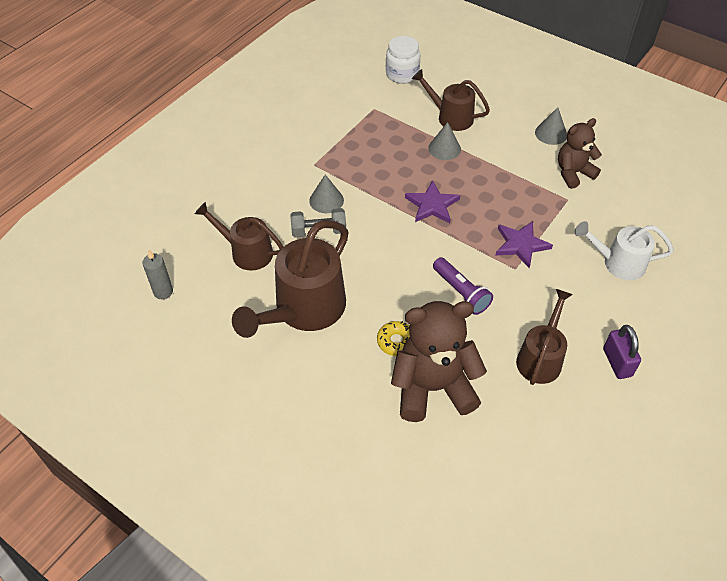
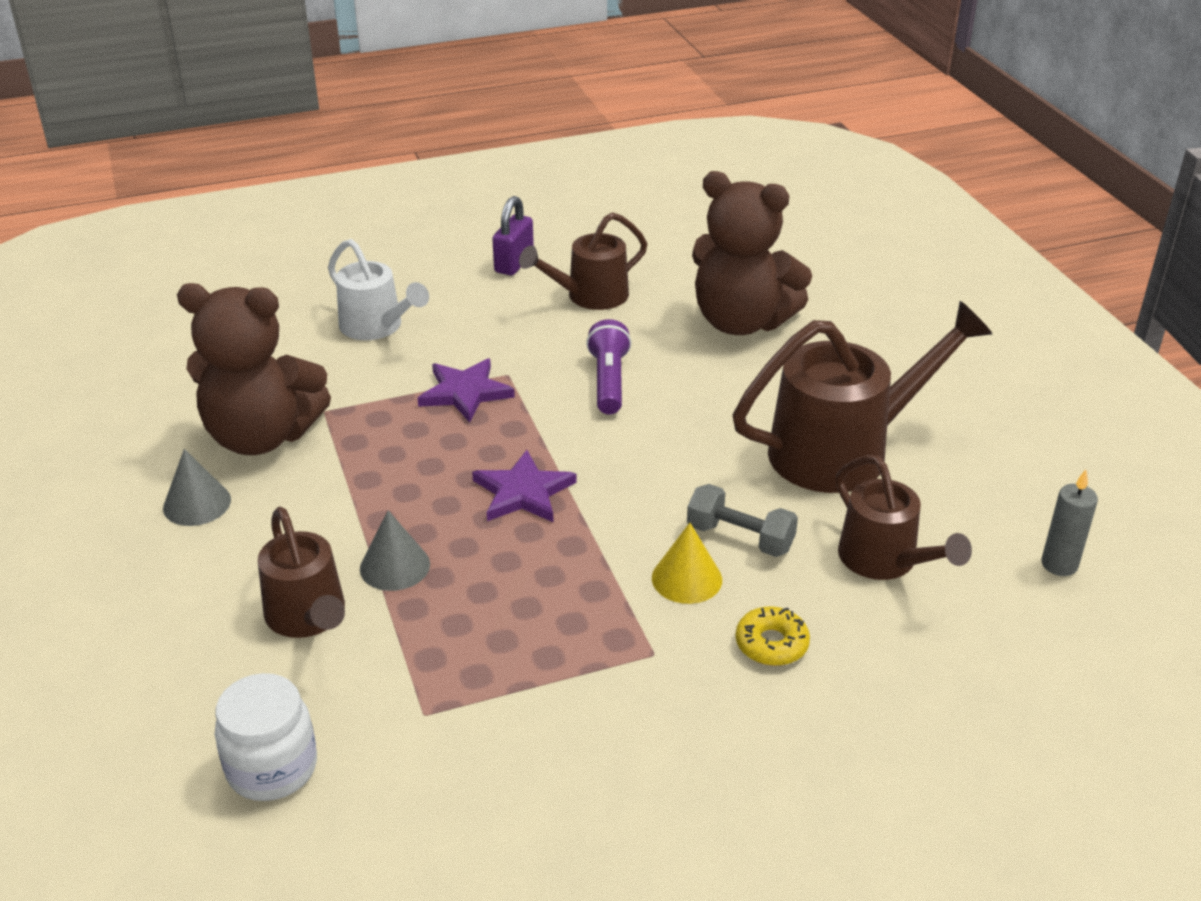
camera: 145 degrees left, 15 degrees down
(326, 200) = (686, 578): grey cone -> yellow cone
(396, 342) = (745, 372): yellow donut -> yellow donut (771, 644)
(573, 173) = (262, 436): brown teddy bear -> brown teddy bear, size x1.63

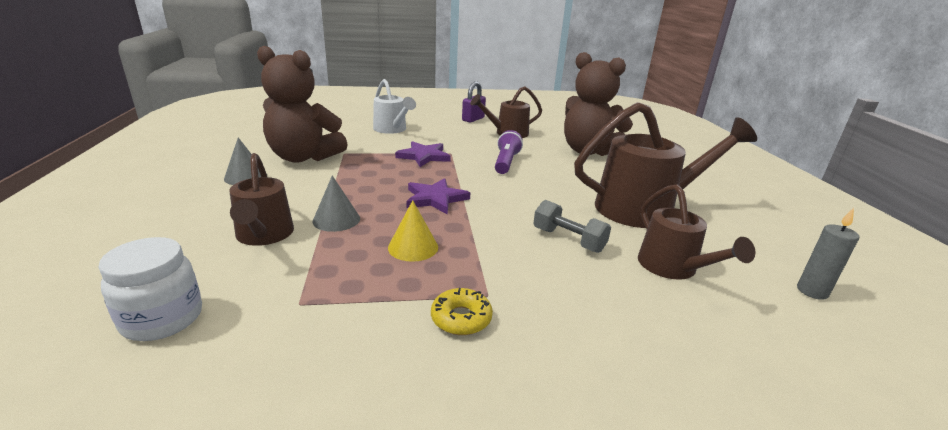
camera: 10 degrees right, 10 degrees down
(686, 578) = (525, 255): yellow cone -> yellow cone (413, 247)
(771, 644) = (580, 304): yellow donut -> yellow donut (461, 318)

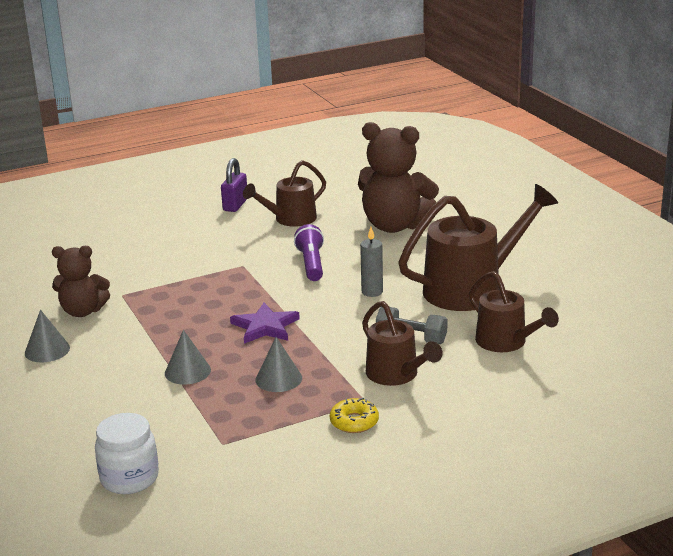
camera: 15 degrees left, 0 degrees up
(264, 236) = (136, 402): brown watering can -> brown watering can (397, 375)
(303, 157) = (82, 311): brown teddy bear -> brown teddy bear, size x0.61
(392, 130) = (148, 247): white watering can -> none
(413, 247) = (278, 379): yellow cone -> grey cone
(424, 156) = (216, 277): purple star -> none
(812, 291) = (616, 335): grey candle -> grey candle (372, 292)

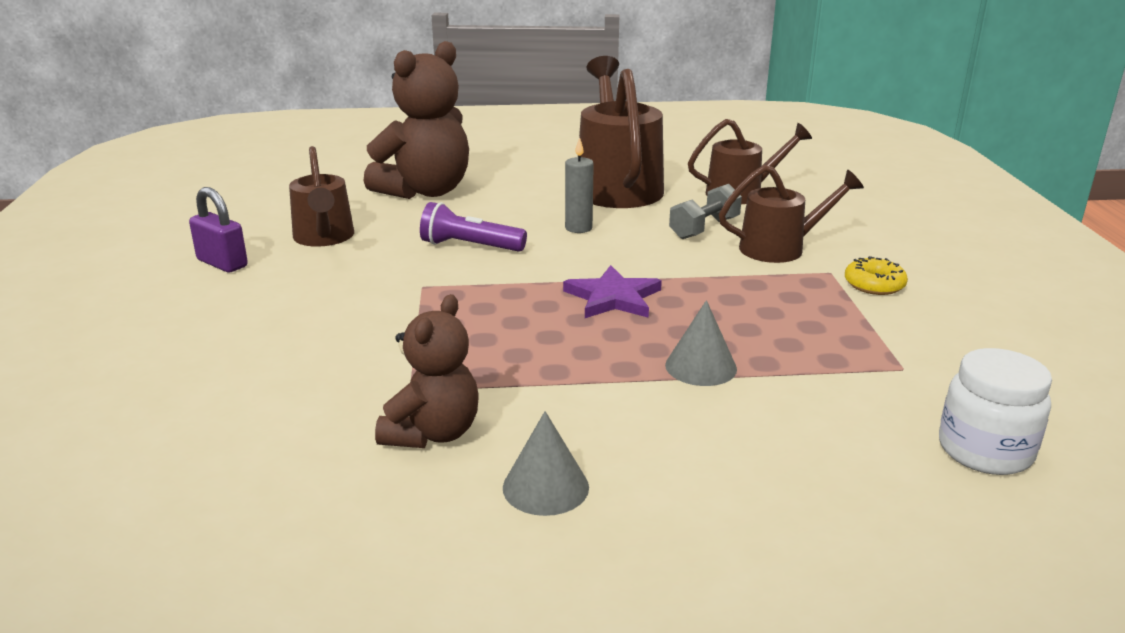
camera: 70 degrees left, 0 degrees up
(278, 379) = (755, 310): grey cone -> none

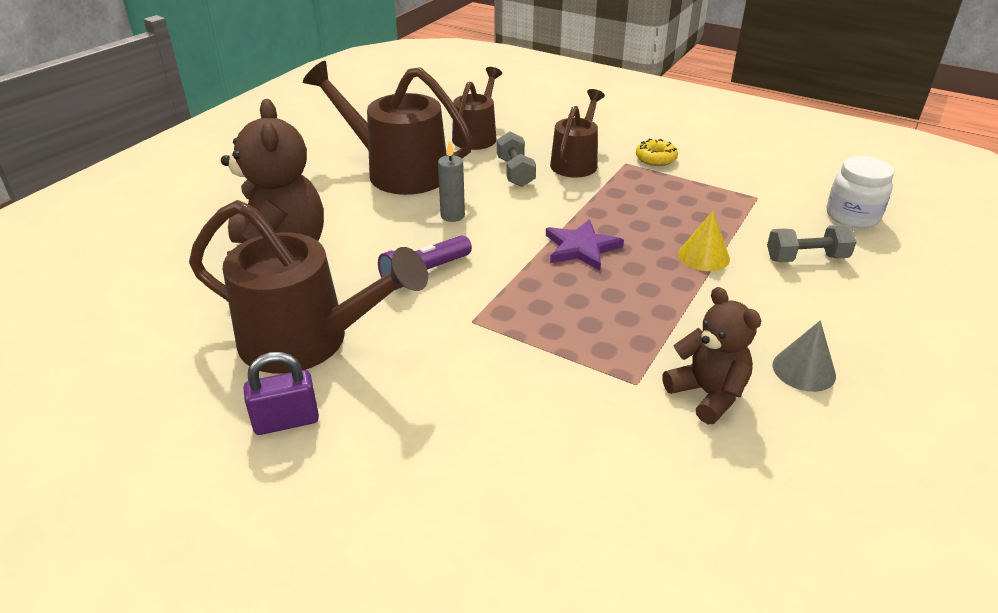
camera: 55 degrees left, 10 degrees up
(324, 238) = (309, 341): brown watering can -> brown watering can, size x1.65
(701, 367) = (703, 256): grey cone -> yellow cone
(805, 436) = (806, 258): none -> grey dumbbell

